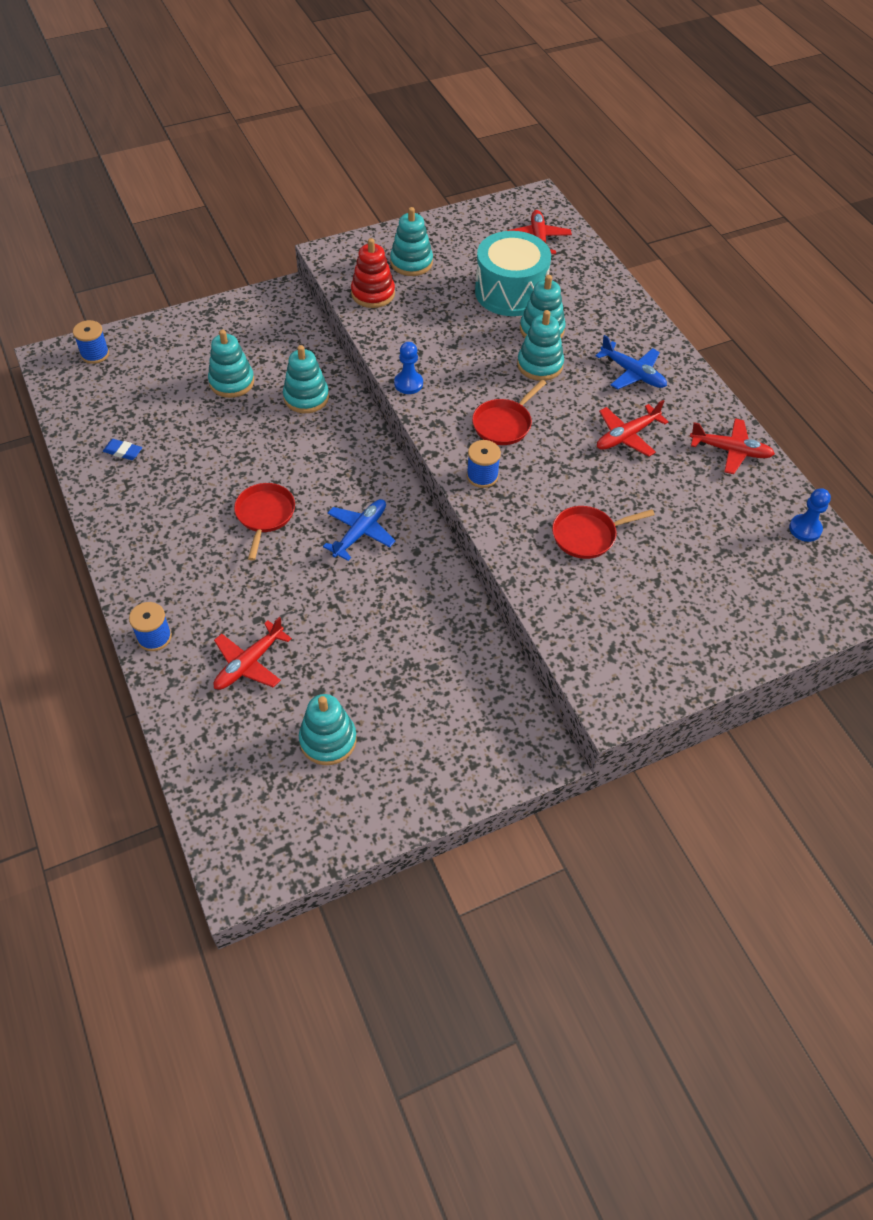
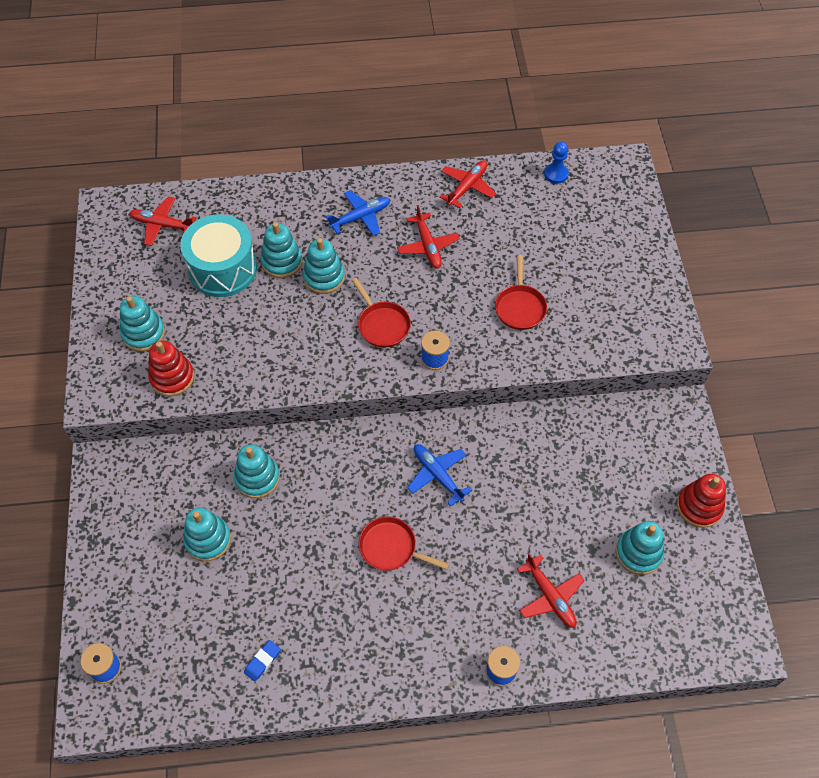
camera: 70 degrees left, 5 degrees up
(408, 384) = (305, 381): blue pawn -> none
(411, 795) = (699, 506): none -> red stacking toy

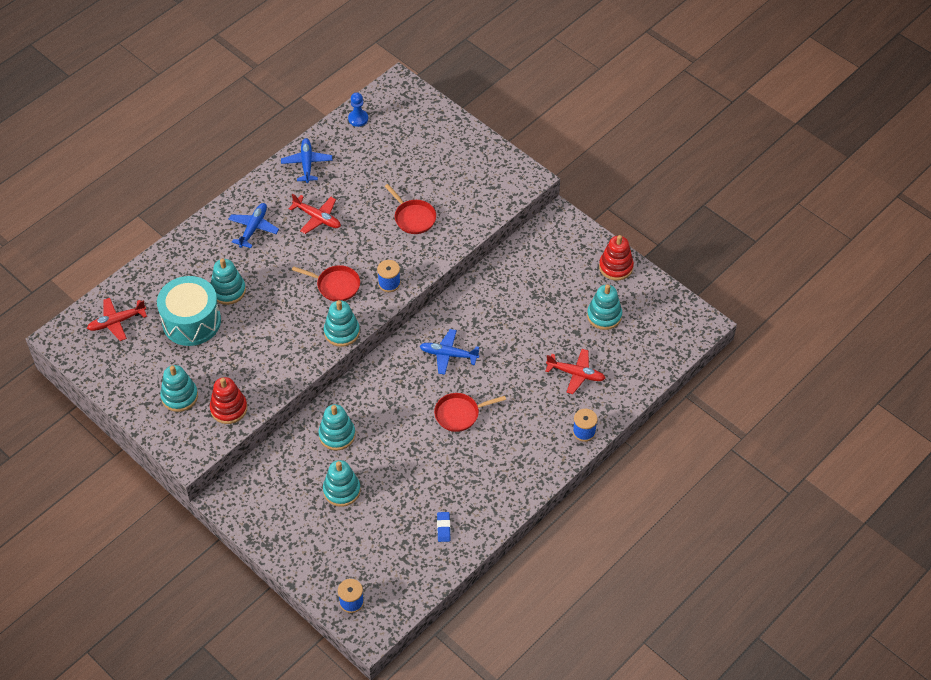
camera: 40 degrees left, 5 degrees down
(324, 277) = (267, 282): turquoise stacking toy -> turquoise stacking toy (342, 332)
(467, 187) = (307, 164): red plane -> blue plane

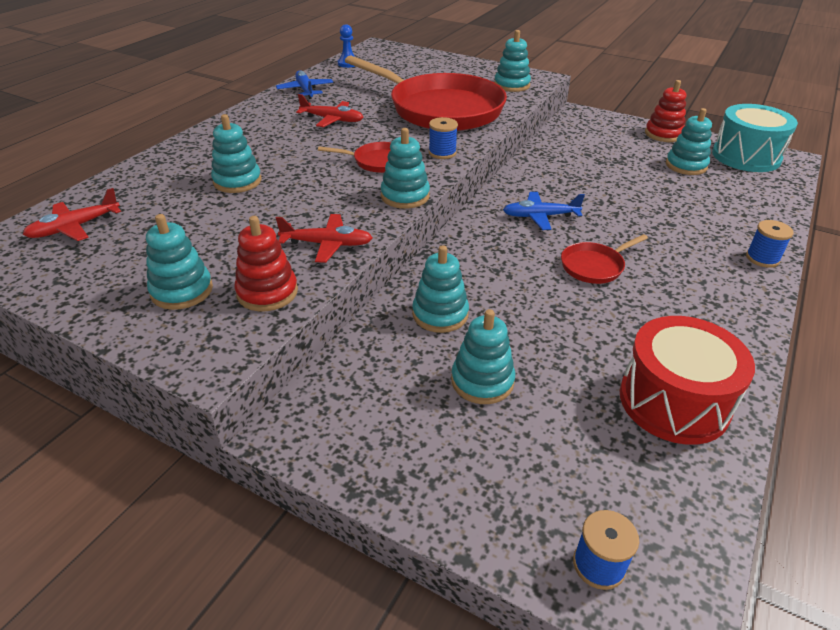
camera: 15 degrees left, 15 degrees down
(191, 321) = (190, 213): turquoise drum -> turquoise drum (746, 156)
(253, 228) = (258, 134): blue plane -> none
(413, 217) = (440, 109): red pan -> red pan, size x2.38
(443, 528) = (674, 401): blue eraser -> red drum
(494, 188) = (512, 85): none -> turquoise stacking toy
(575, 374) = (701, 211): red plane -> red plane (327, 244)

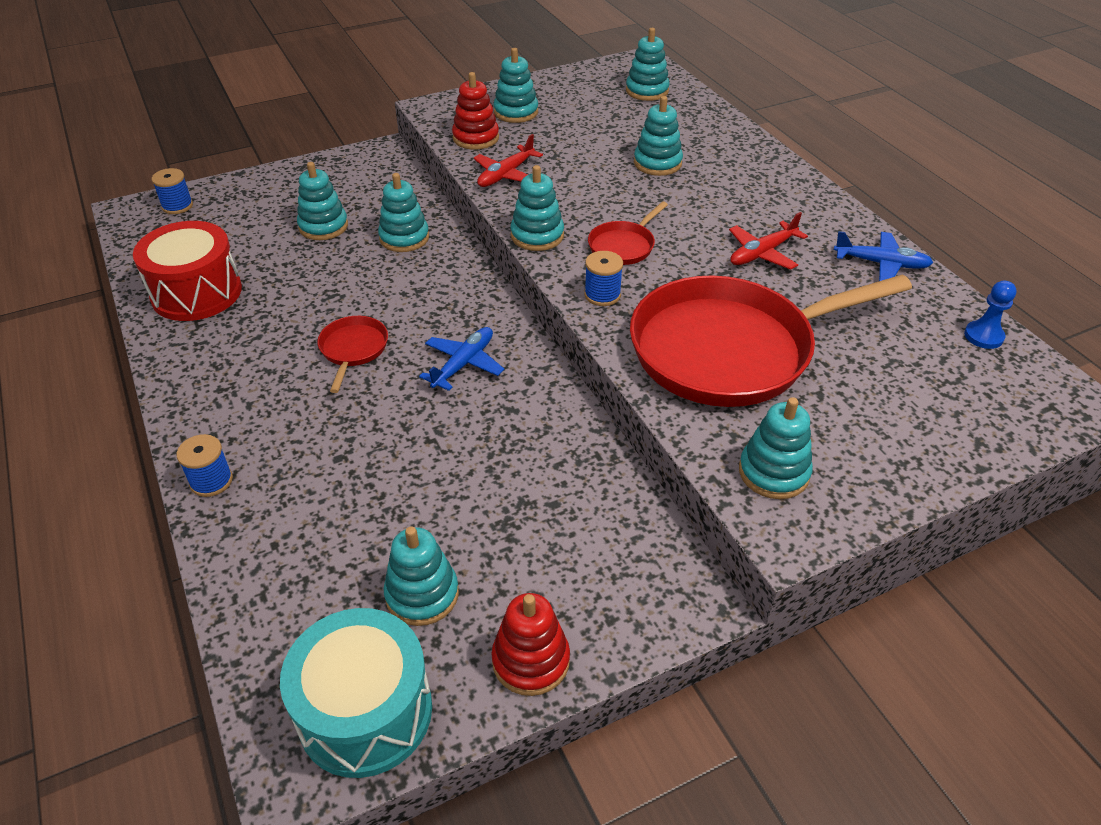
camera: 125 degrees right, 5 degrees up
(75, 227) = (647, 91): red plane -> turquoise stacking toy

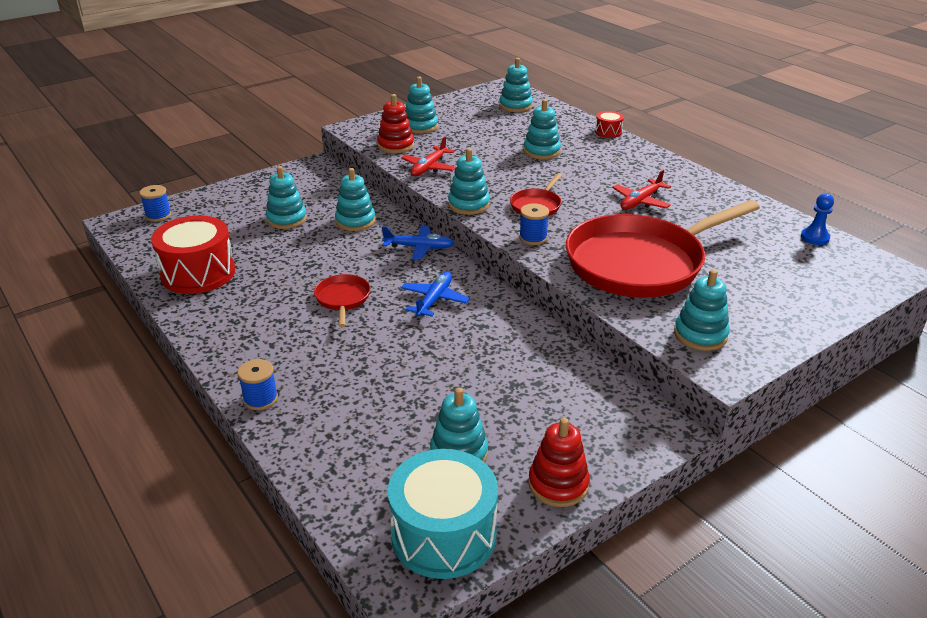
camera: 10 degrees left, 10 degrees down
(754, 141) = (608, 132): none -> red drum
(881, 264) = (727, 200): blue plane -> blue plane (419, 248)

